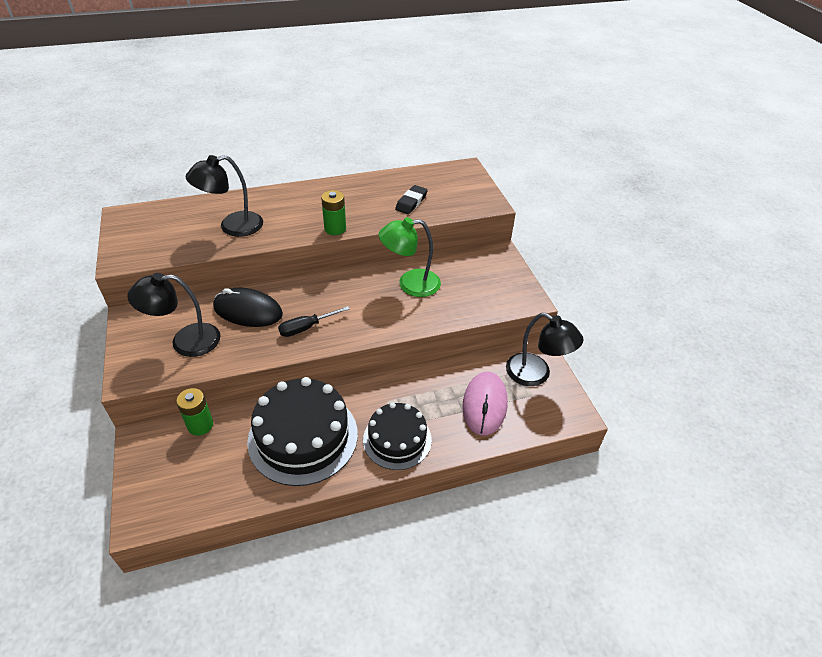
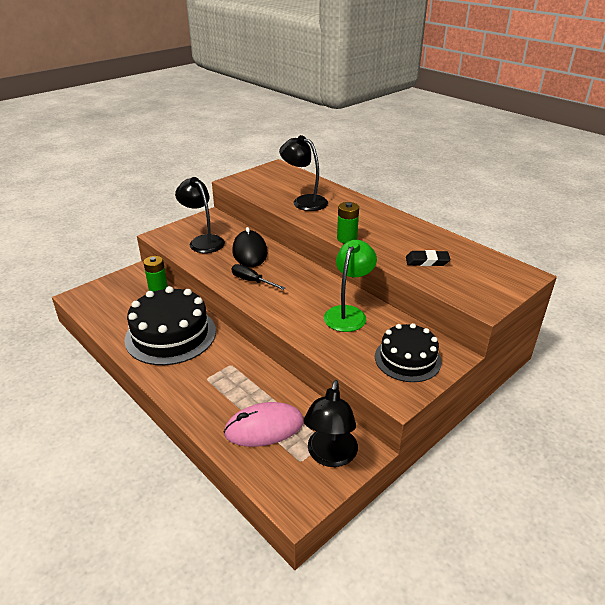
camera: 65 degrees right, 10 degrees down
(397, 439) = (193, 384): black cake -> black cake (407, 359)
(410, 284) = (348, 313): green lamp -> green lamp turned 60 degrees clockwise

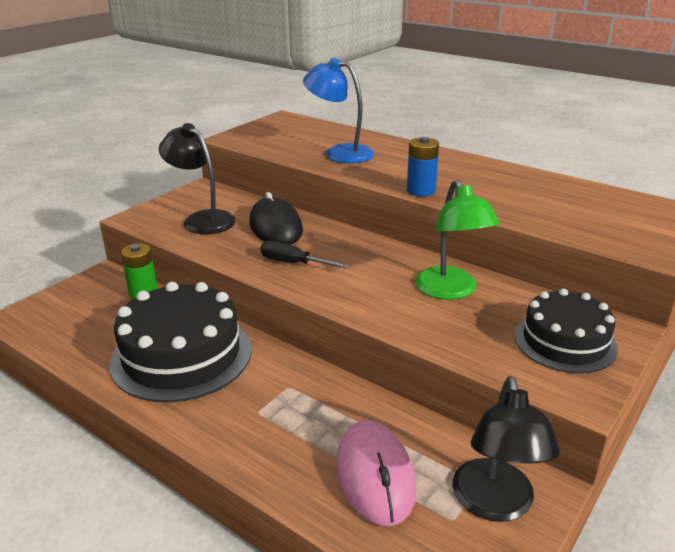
camera: 10 degrees left, 5 degrees down
(264, 427) = (375, 475): pink mouse -> pink mouse turned 75 degrees counterclockwise
(304, 201) = (339, 153): black lamp -> blue lamp
(347, 238) = (421, 191): green battery -> blue battery
(348, 313) = (451, 291): green lamp -> green lamp turned 150 degrees clockwise
(427, 261) = (544, 208): black eraser -> none

